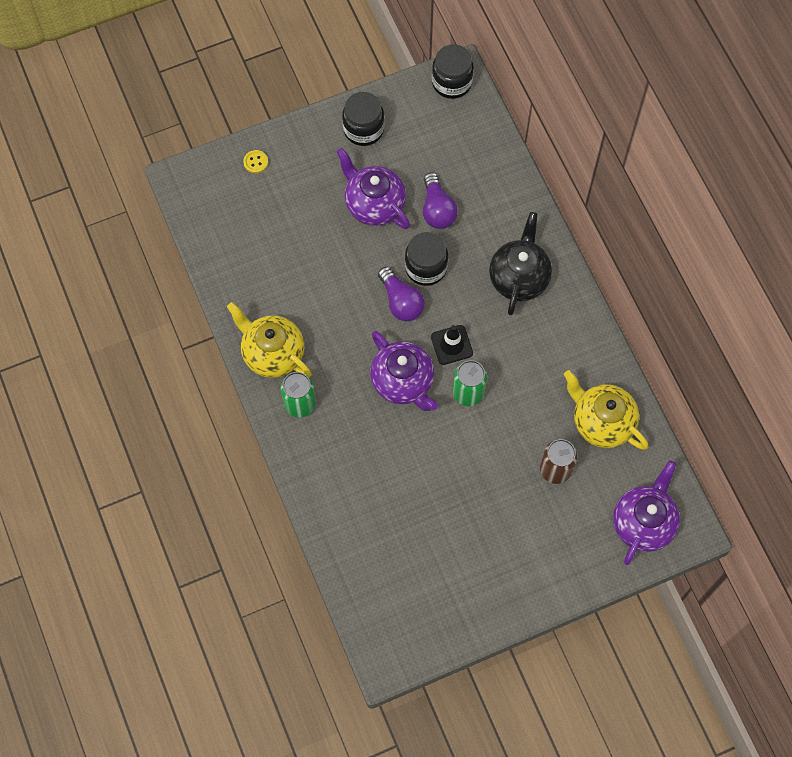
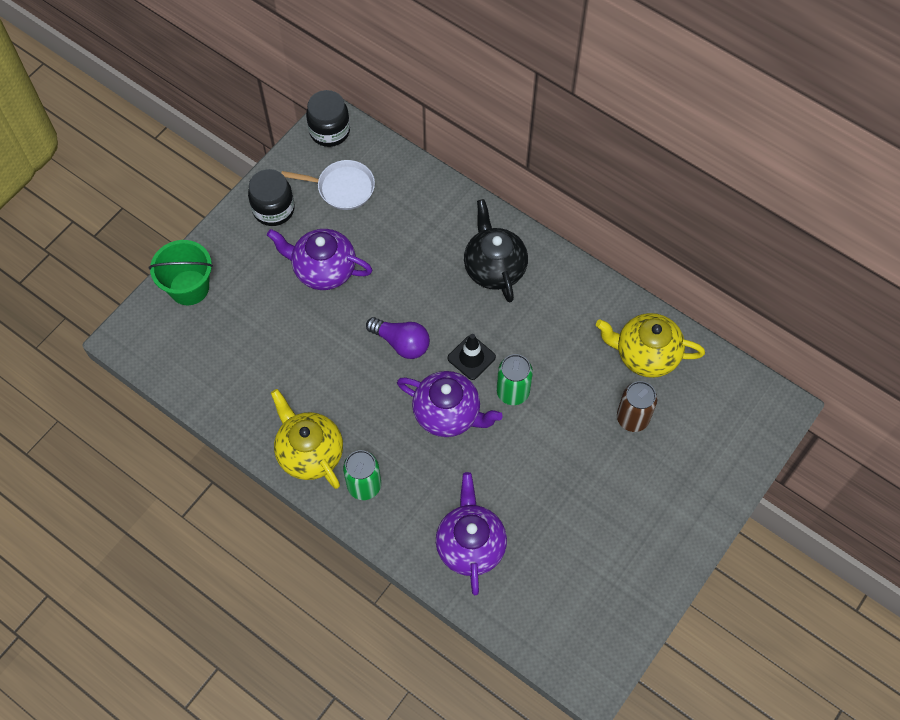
camera: 30 degrees left, 5 degrees down
(256, 162) = (189, 287): yellow button -> green bucket
(272, 353) = (309, 452): yellow teapot -> yellow teapot turned 45 degrees clockwise
(426, 267) = (405, 301): black jar -> none
(432, 139) = (342, 188): none -> white pan
(437, 209) = (384, 246): purple light bulb -> none
(643, 522) = (737, 422): purple teapot -> purple teapot (470, 545)

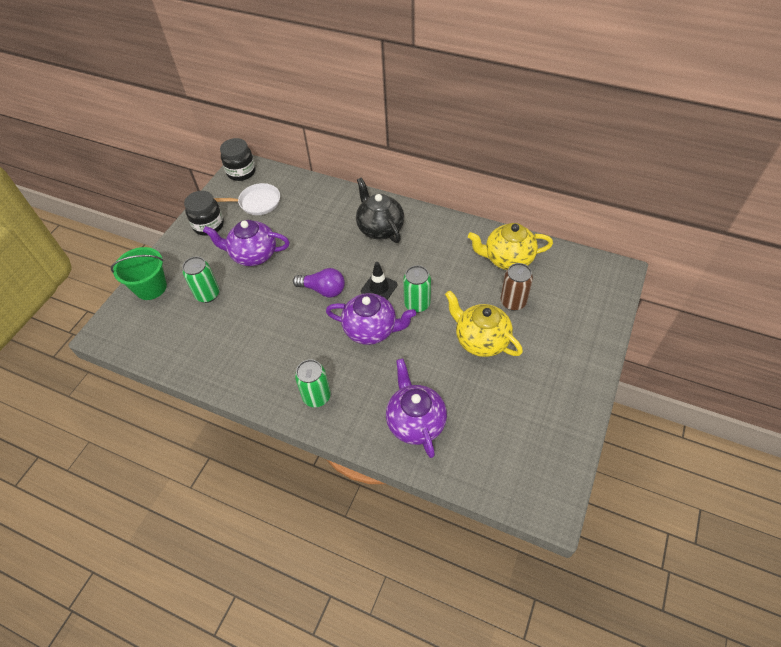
camera: 10 degrees left, 10 degrees down
(258, 315) = (208, 294): none -> green can
(309, 452) = (266, 382): yellow teapot -> yellow teapot (480, 340)

